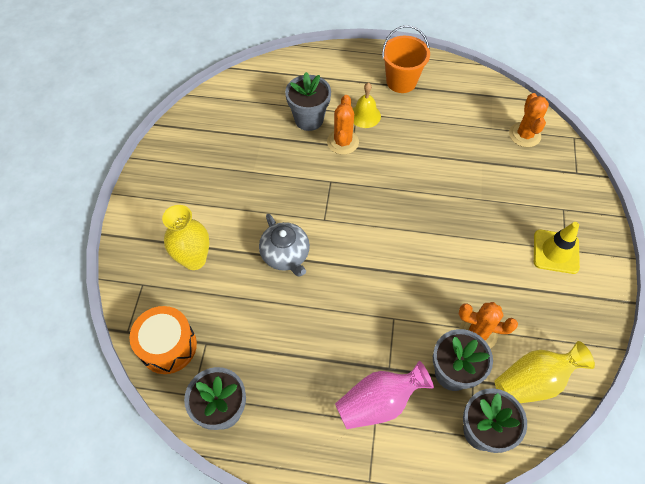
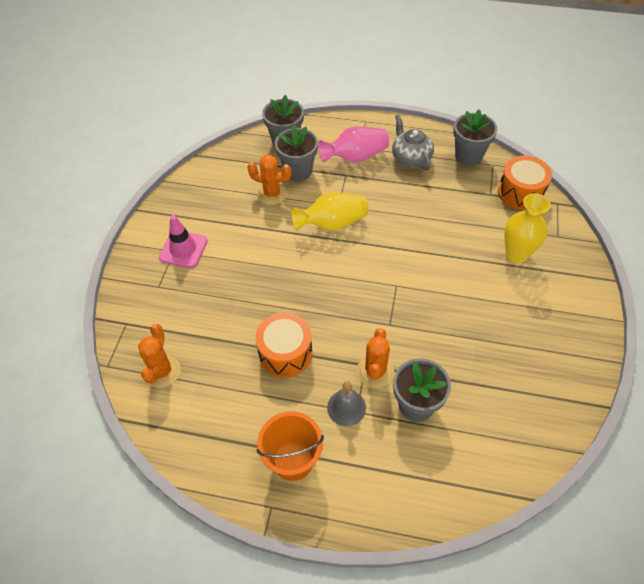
camera: 175 degrees left, 5 degrees down
(285, 255) = (432, 255): grey teapot -> grey teapot (411, 158)
(365, 115) = (346, 407): yellow bell -> grey bell
(422, 153) = (285, 353): none -> orange drum
(533, 381) = (240, 165): yellow vase -> yellow vase (332, 223)
(556, 251) = (183, 249): yellow traffic cone -> pink traffic cone

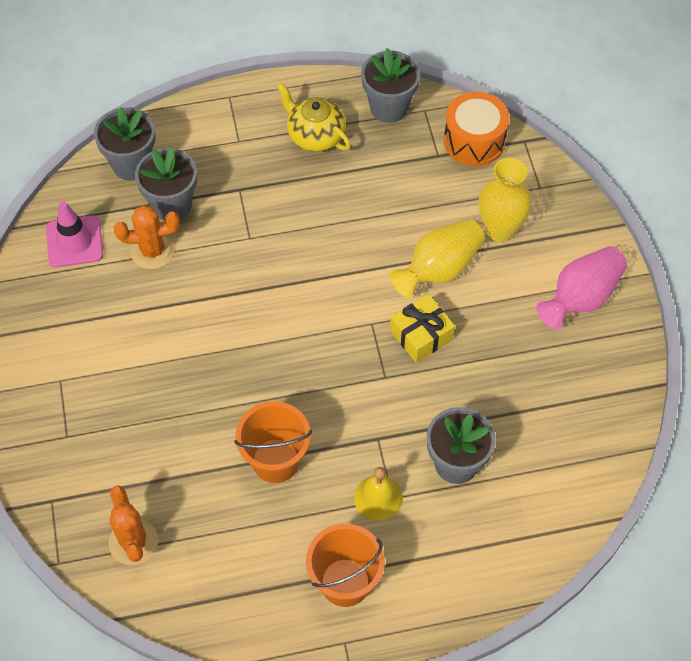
camera: 25 degrees left, 5 degrees up
(183, 249) = (72, 373): pink traffic cone -> pink traffic cone (74, 241)
(285, 353) = (275, 460): orange drum -> orange bucket
(332, 223) = (254, 267): yellow vase -> yellow vase (439, 269)
(346, 407) = (378, 497): grey bell -> yellow bell
(355, 157) = (240, 157): pink vase -> pink vase (581, 298)
(375, 371) = (393, 442): orange cactus -> none
(411, 158) = (315, 135): grey teapot -> yellow teapot
(428, 305) = (421, 335): none -> yellow gift

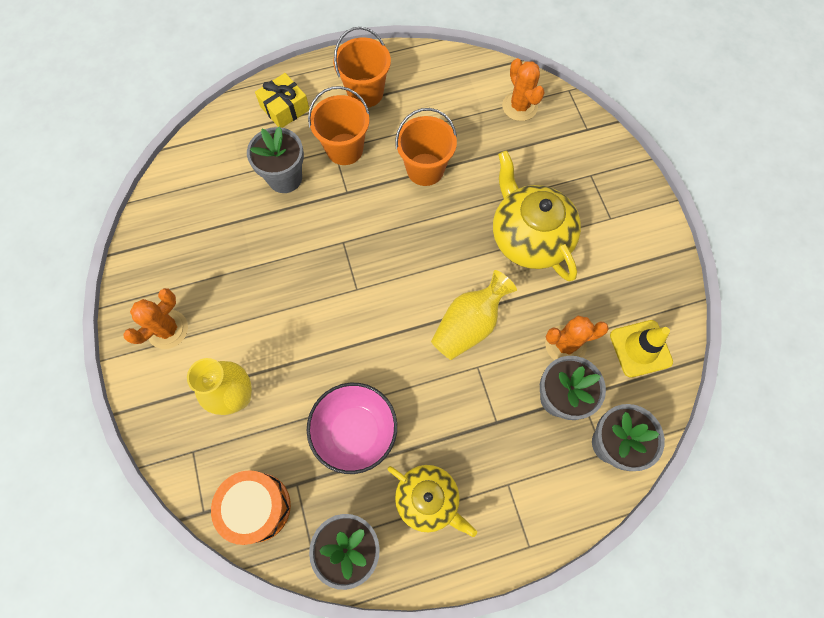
camera: 175 degrees right, 10 degrees up
(74, 241) = (640, 348): pink traffic cone -> yellow traffic cone
(163, 365) = (529, 237): none -> yellow teapot
(378, 497) = (344, 149): yellow bell -> orange bucket
(380, 192) = (355, 431): none -> pink bowl
(421, 335) = (313, 281): yellow gift -> yellow gift (285, 108)
(439, 269) = (297, 348): yellow vase -> yellow vase (469, 324)
(581, 298) = (167, 329): pink vase -> orange cactus

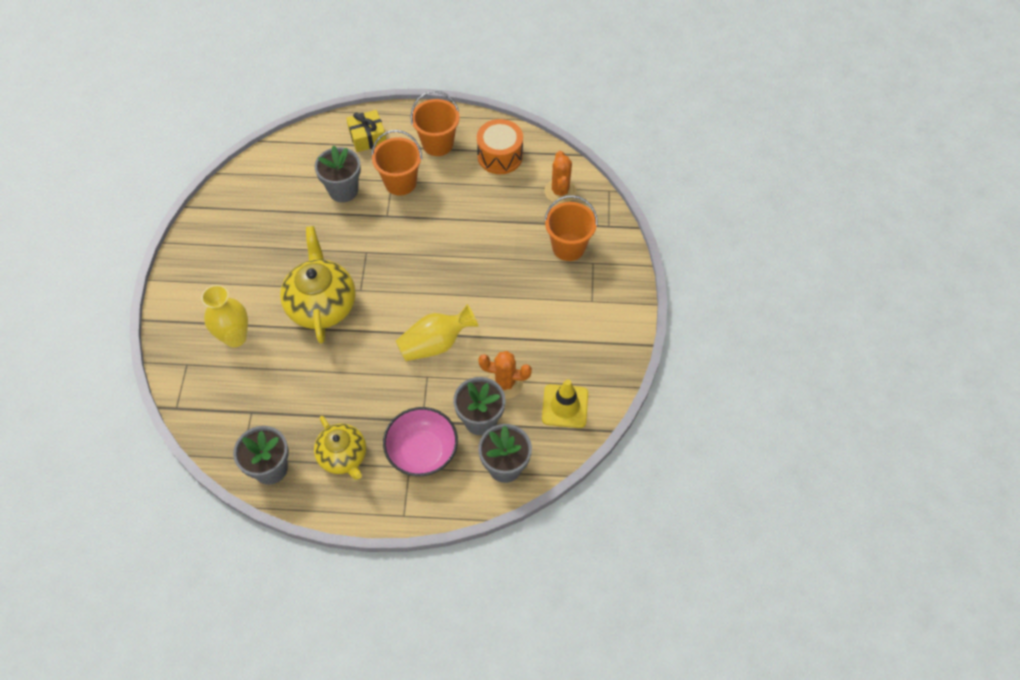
camera: 20 degrees right, 10 degrees down
(167, 329) = (206, 273): orange cactus -> none
(257, 507) = (216, 418): orange drum -> orange drum (500, 156)
(355, 431) = (311, 391): pink bowl -> pink bowl (422, 452)
(425, 169) = (457, 217): orange bucket -> orange bucket (568, 247)
(529, 237) = (516, 294): yellow teapot -> yellow teapot (322, 304)

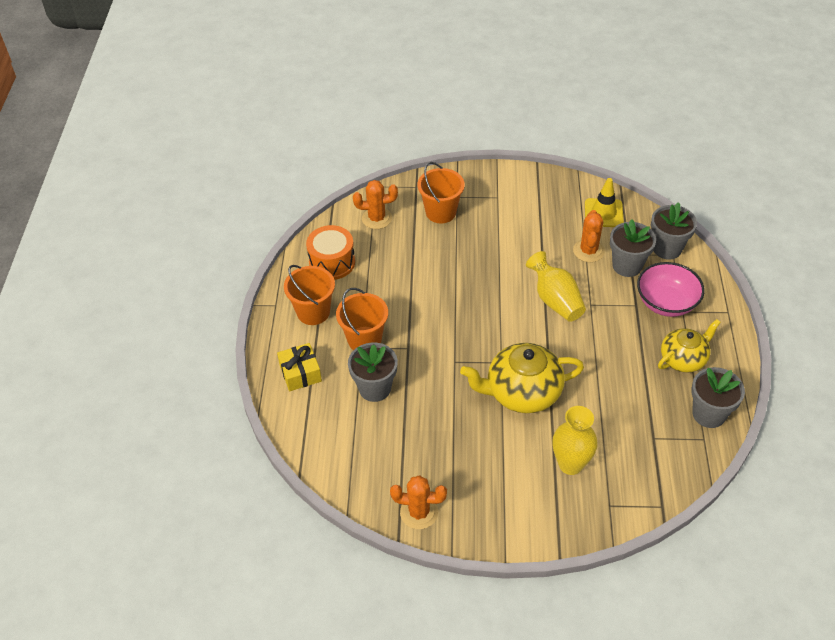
camera: 90 degrees left, 10 degrees down
(210, 221) = (419, 512): none -> orange cactus

